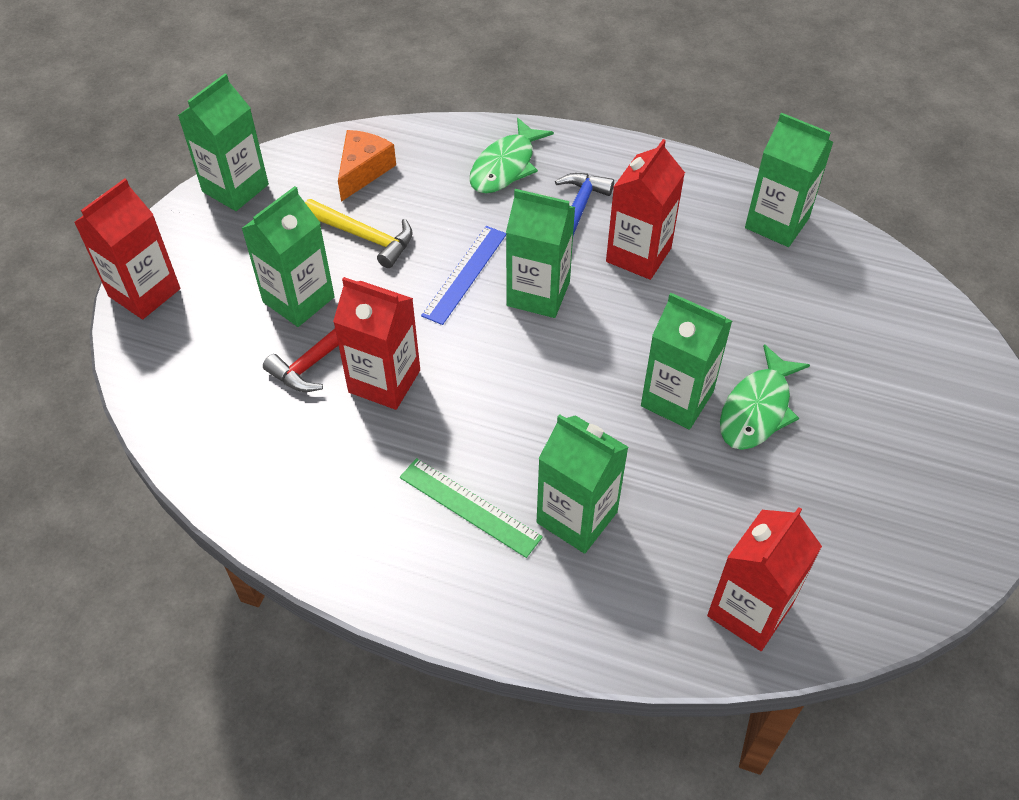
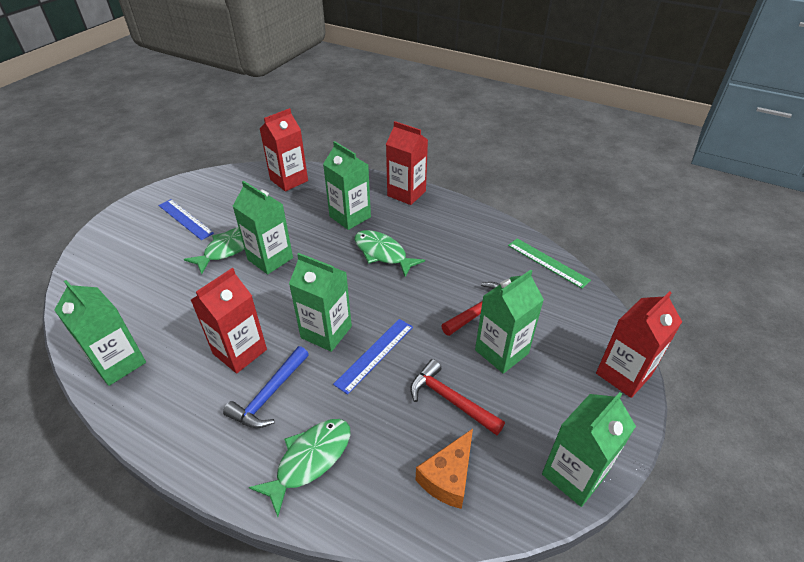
camera: 170 degrees left, 10 degrees down
(364, 236) = (450, 400): yellow hammer -> red hammer
(384, 381) = (442, 290): red carton -> red carton (406, 193)
(469, 507) = (402, 226): green ruler -> green ruler (547, 262)
(492, 437) = (382, 253): none -> green fish
(882, 463) = (185, 219): none -> blue ruler

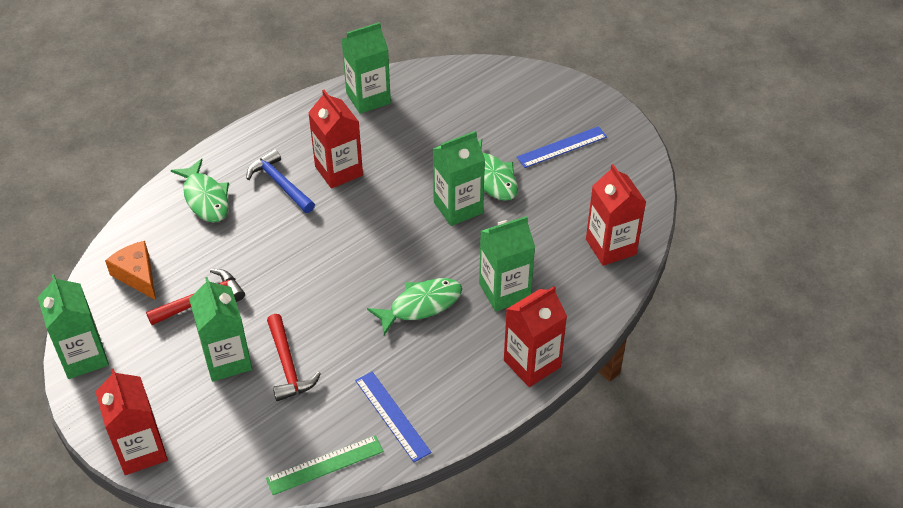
camera: 110 degrees right, 5 degrees up
(326, 332) = (329, 232): green carton -> none
(375, 354) = (281, 261): blue ruler -> blue ruler (392, 416)

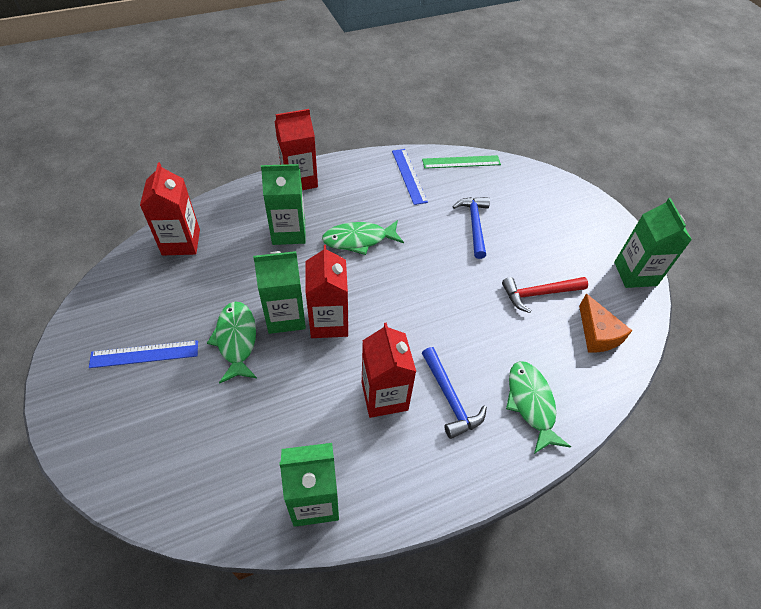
camera: 165 degrees left, 5 degrees up
(141, 450) = (583, 200): red carton -> red carton (329, 322)
(227, 360) = (520, 241): green carton -> none
(288, 365) = (474, 225): red hammer -> blue hammer

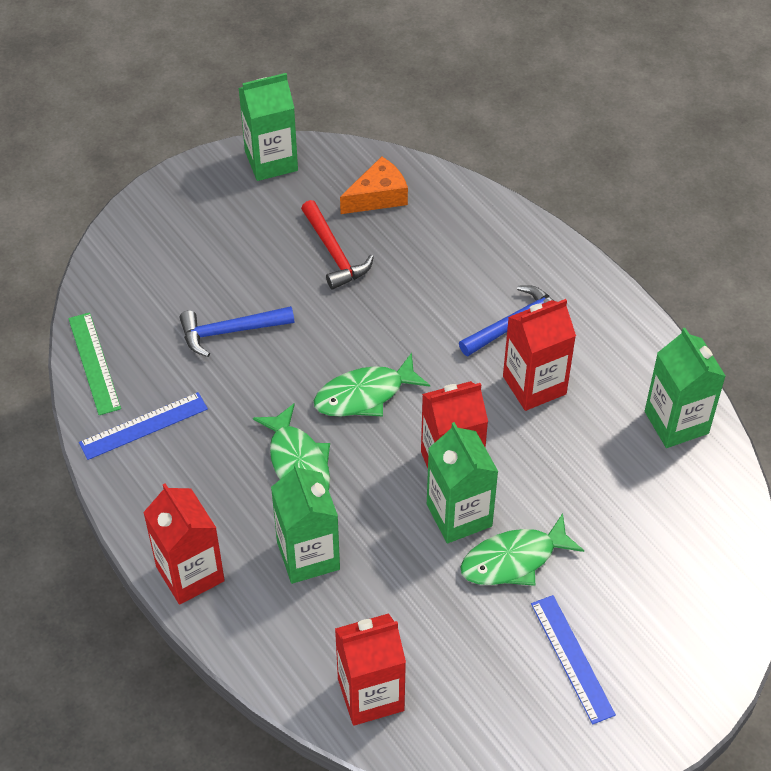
camera: 100 degrees left, 0 degrees up
(531, 403) = (493, 251): green fish -> green fish (365, 395)

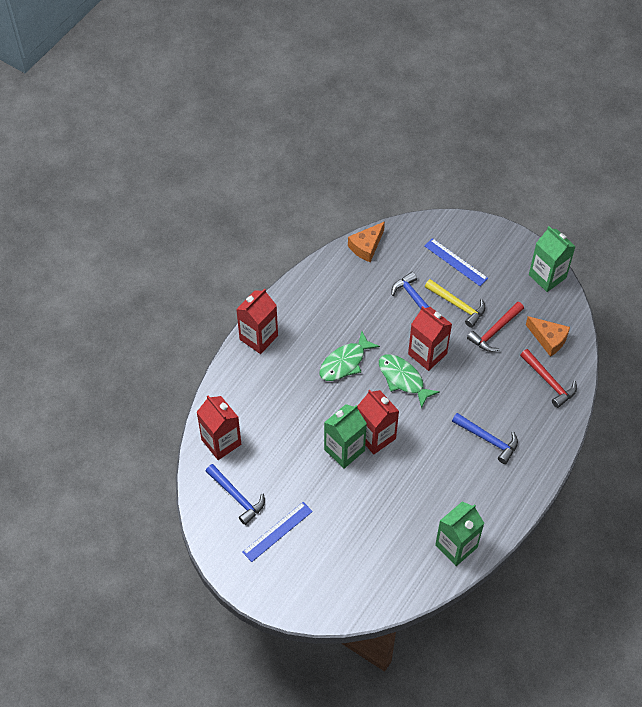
camera: 70 degrees right, 5 degrees up
(94, 363) = (366, 246): green ruler -> orange cheese
(143, 426) = (337, 284): blue ruler -> blue ruler (455, 262)
(266, 282) = (457, 305): none -> yellow hammer
(308, 555) = (290, 386): green carton -> none
(448, 220) = (549, 381): none -> red hammer
(485, 701) = (236, 496): none -> blue hammer
(514, 560) = (327, 485): green fish -> none
(534, 385) = (448, 463): red carton -> red carton (427, 354)

